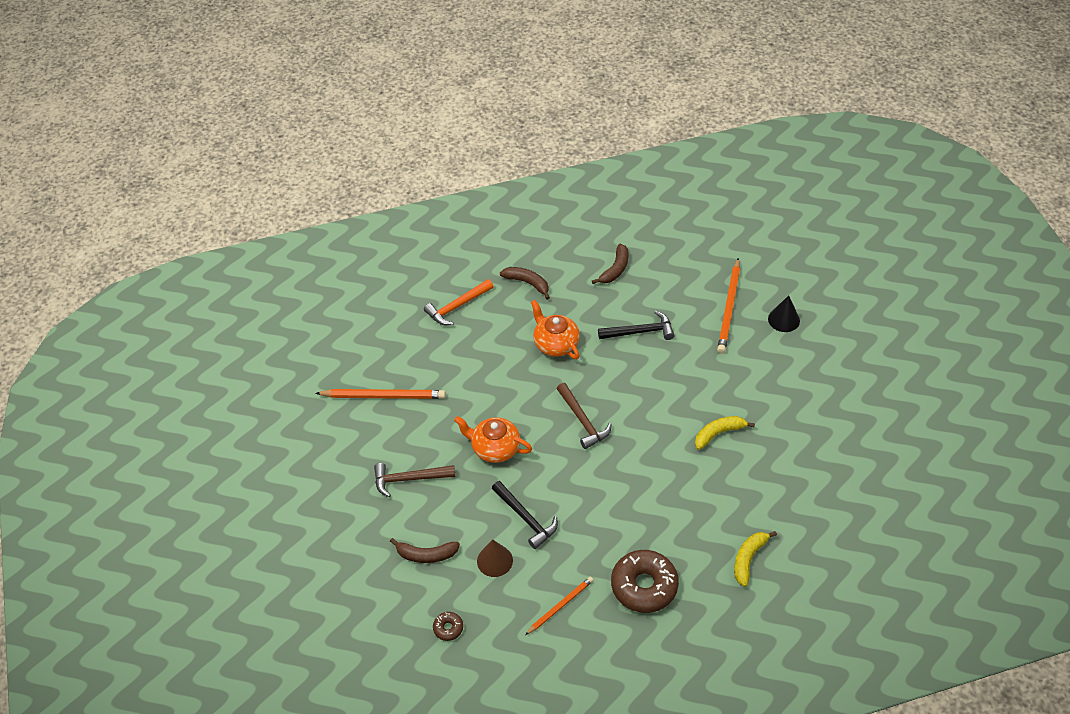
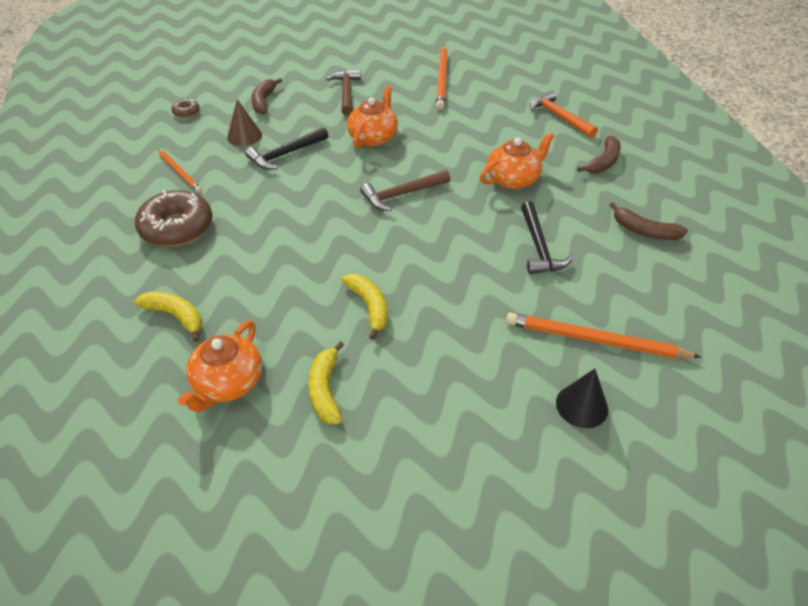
camera: 90 degrees right, 5 degrees down
(798, 452) = (326, 390): none -> yellow banana
(804, 510) = (228, 383): none -> orange teapot

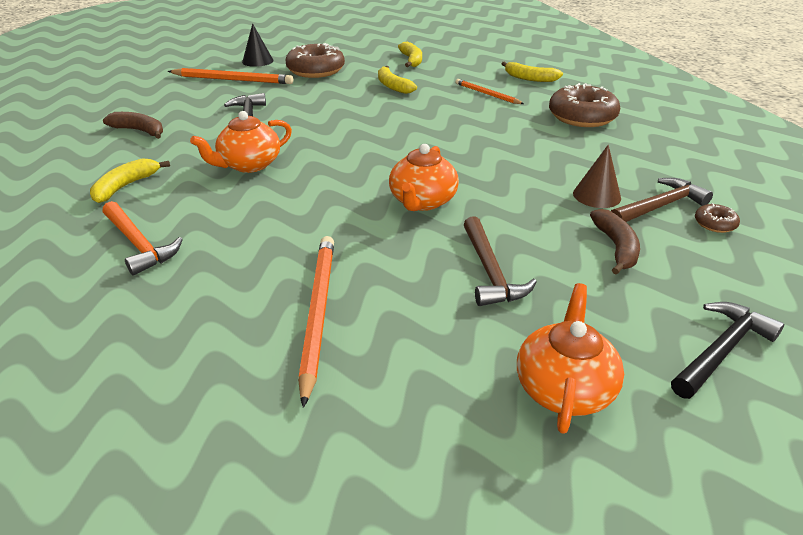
camera: 175 degrees right, 10 degrees down
(179, 172) = (632, 156): orange pencil -> orange pencil (487, 94)
(228, 383) = (472, 60): orange teapot -> orange teapot (564, 388)
(285, 154) = (526, 177): black hammer -> black hammer (721, 350)
(401, 194) = (376, 147): brown hammer -> brown hammer (660, 206)
(479, 363) = (316, 70): none -> brown donut
(603, 162) = (126, 186): brown banana -> yellow banana

